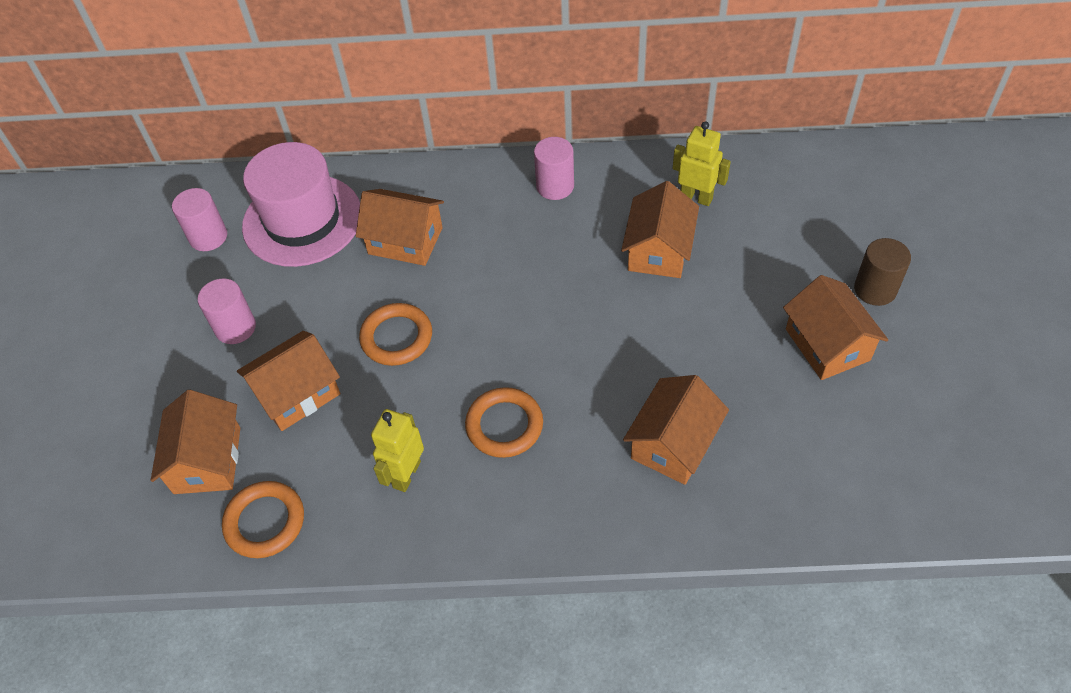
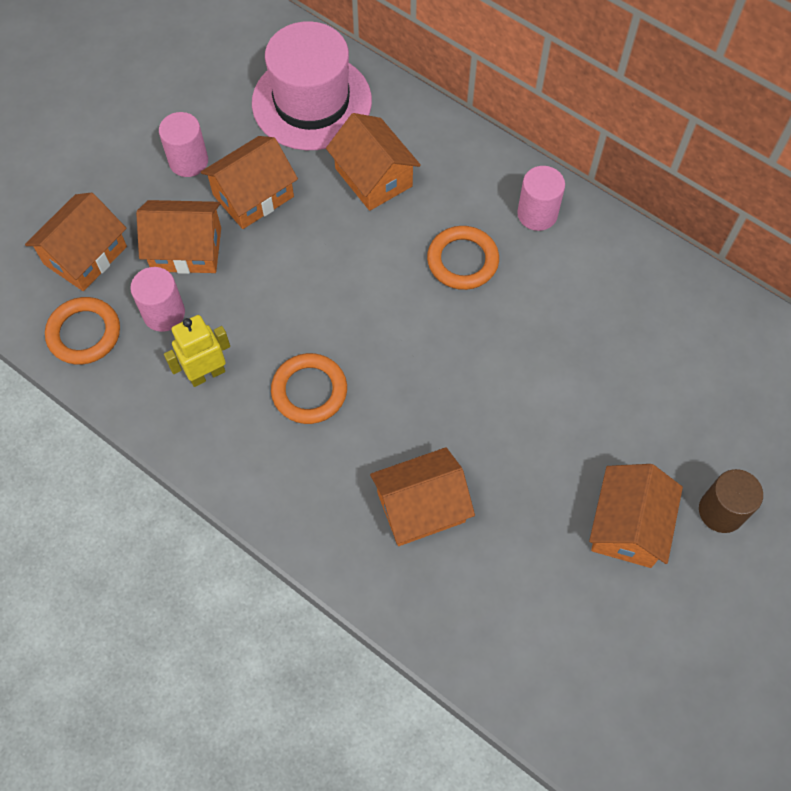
camera: 35 degrees right, 10 degrees up
(208, 237) = (232, 67): pink cylinder -> pink cylinder (164, 313)
(396, 337) = (295, 257): orange ring -> orange ring (462, 261)
(658, 250) = (568, 336): orange house -> orange house (253, 196)
(696, 197) = (648, 311): yellow robot -> none

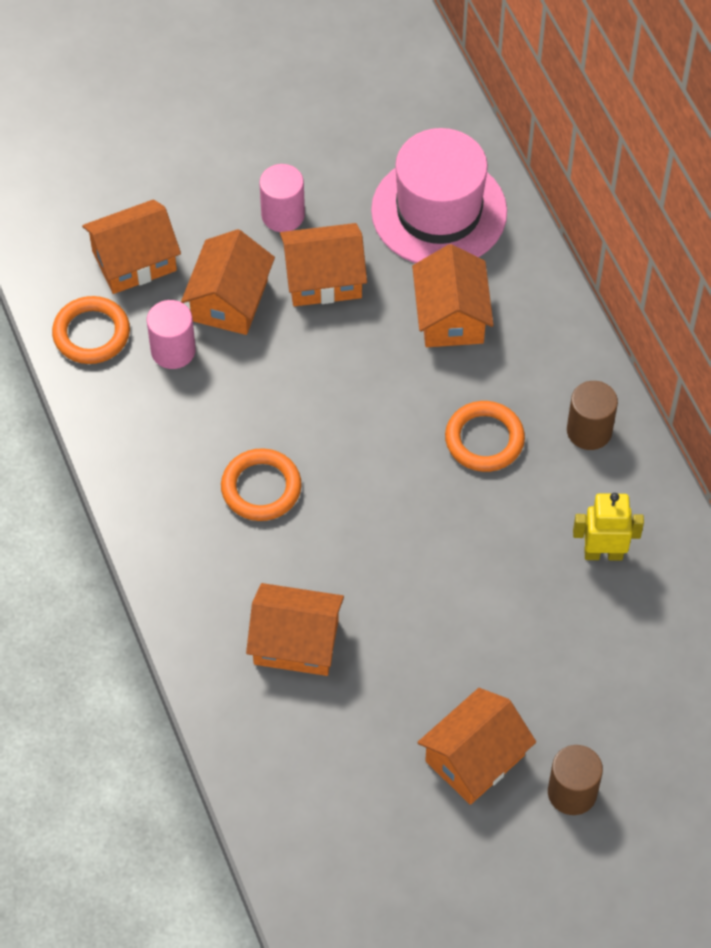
camera: 30 degrees right, 5 degrees down
(186, 249) = (229, 300): orange house -> orange house turned 75 degrees clockwise
(206, 374) = (178, 425): yellow robot -> yellow robot (603, 553)
(537, 214) = (589, 431): pink cylinder -> brown cylinder

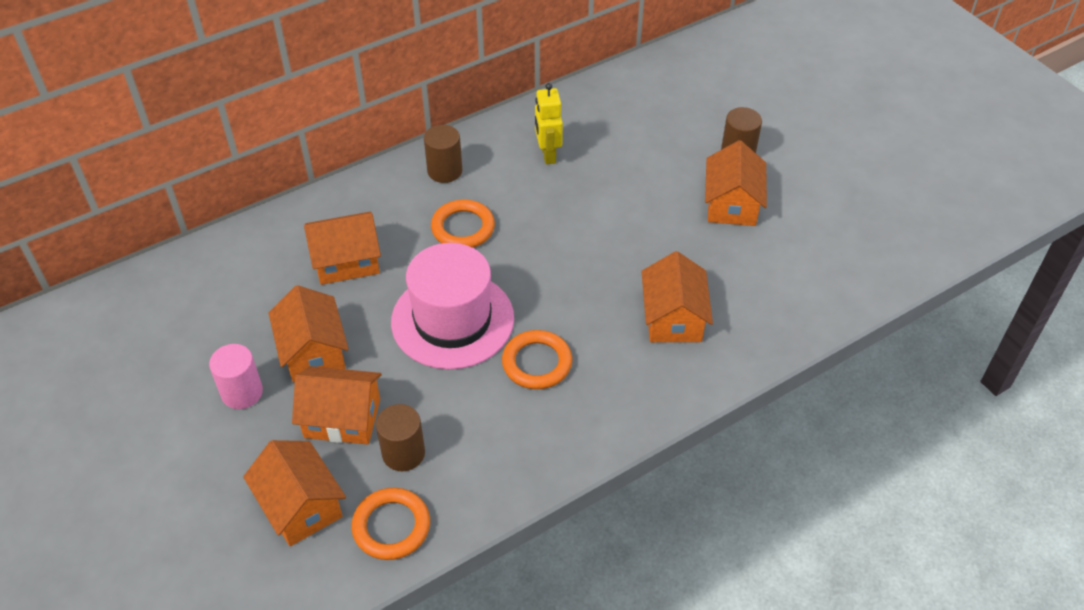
camera: 100 degrees left, 10 degrees down
(173, 350) = (403, 453): pink cylinder -> brown cylinder
(439, 211) = (237, 282): pink hat -> pink hat (452, 320)
(475, 758) = (732, 204): orange house -> orange house turned 60 degrees clockwise

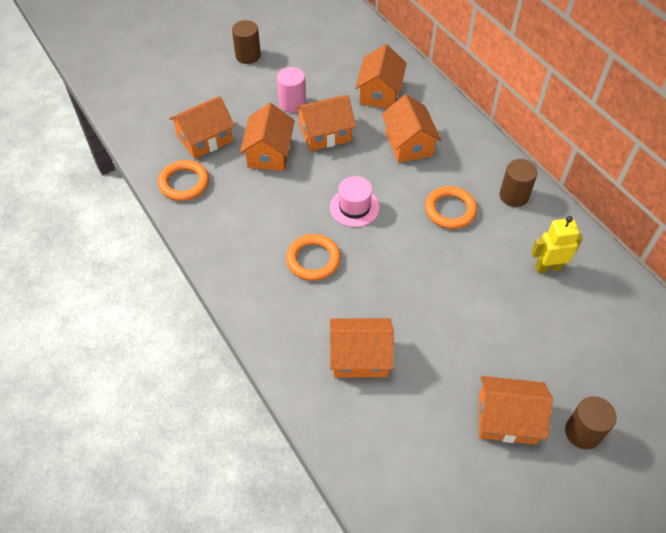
camera: 90 degrees right, 5 degrees up
(241, 288) = (380, 92): none -> orange house
(403, 453) = (239, 186): brown cylinder -> brown cylinder (248, 56)
(452, 320) = (354, 207): pink hat -> pink hat, size x0.53

